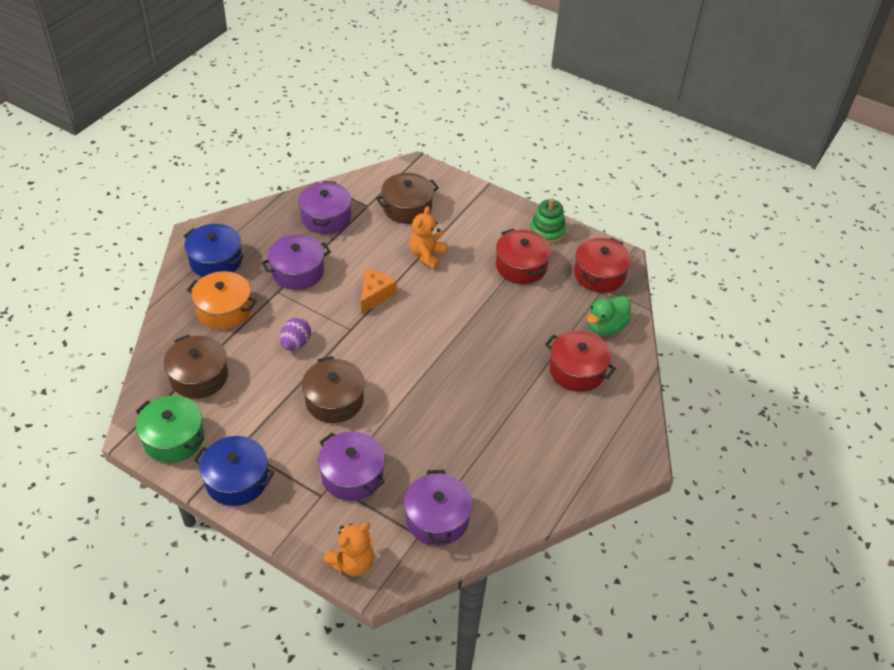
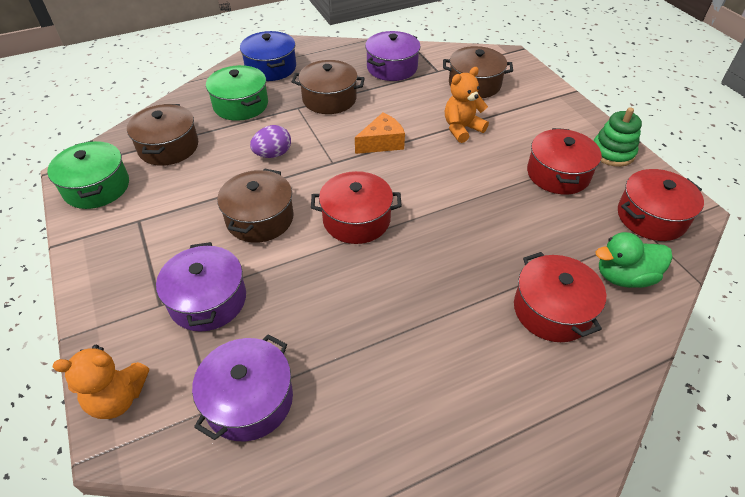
camera: 35 degrees right, 0 degrees up
(224, 310) = (240, 105): orange pot -> green pot
(237, 480) = (105, 249): blue pot -> none
(298, 272) = (329, 99): purple pot -> brown pot
(407, 368) = (356, 220): none -> red pot

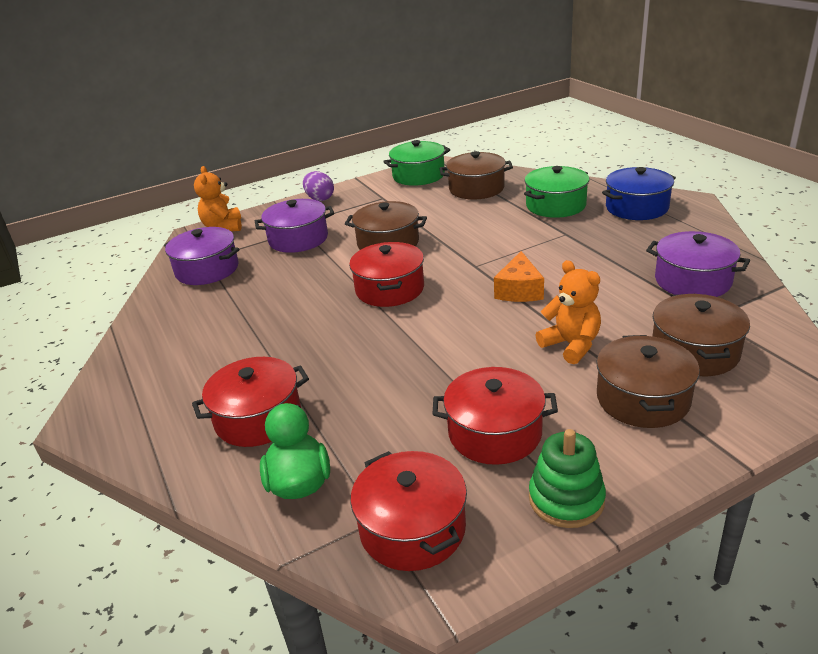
camera: 90 degrees right, 15 degrees down
(273, 154) = (480, 234): purple egg -> purple egg (320, 199)
(329, 99) = (592, 248): brown pot -> brown pot (643, 399)
(382, 143) = (519, 290): orange cheese -> orange cheese turned 45 degrees clockwise

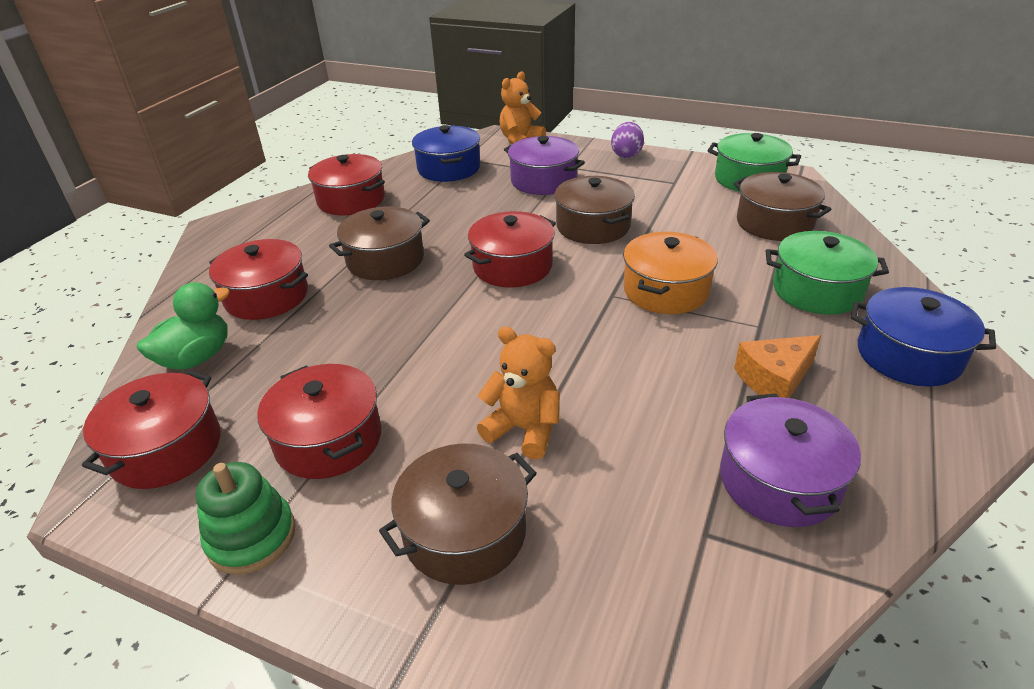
camera: 50 degrees right, 5 degrees up
(172, 330) = (351, 200): none -> red pot
(207, 270) = (449, 168): purple pot -> blue pot
(495, 247) = (665, 290): none -> orange pot
(519, 290) = (596, 345): orange cheese -> orange cheese (774, 379)
(571, 345) = (524, 429): orange teddy bear -> orange teddy bear turned 75 degrees counterclockwise
(694, 352) = (605, 545): brown pot -> brown pot (385, 260)

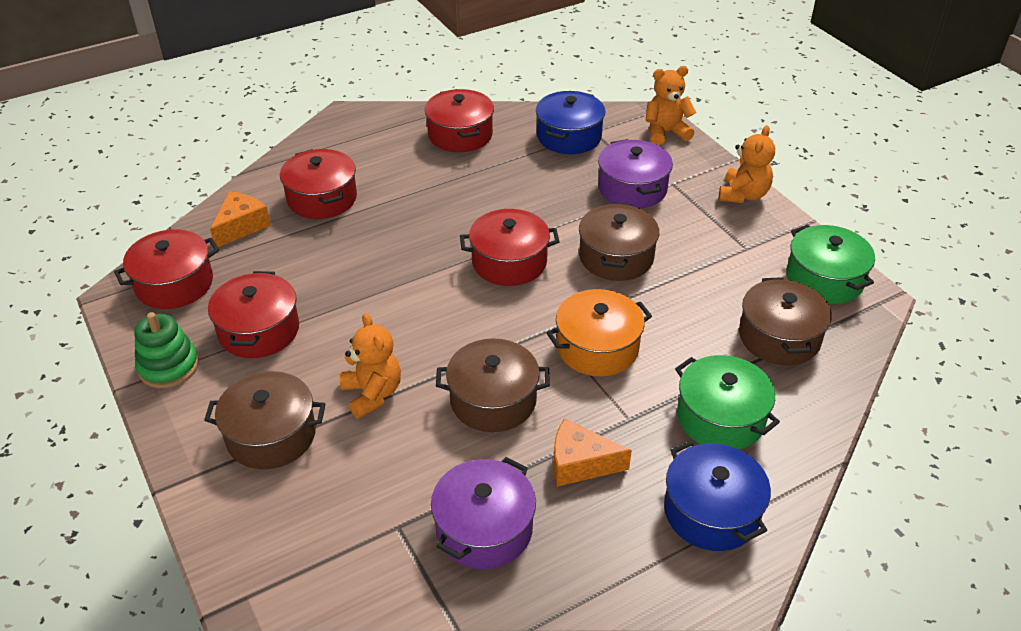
camera: 35 degrees right, 5 degrees up
(196, 358) = (241, 226): green duck -> orange cheese
(385, 260) = (427, 207): brown pot -> brown pot (493, 400)
(626, 155) = (743, 195): purple egg -> orange teddy bear

